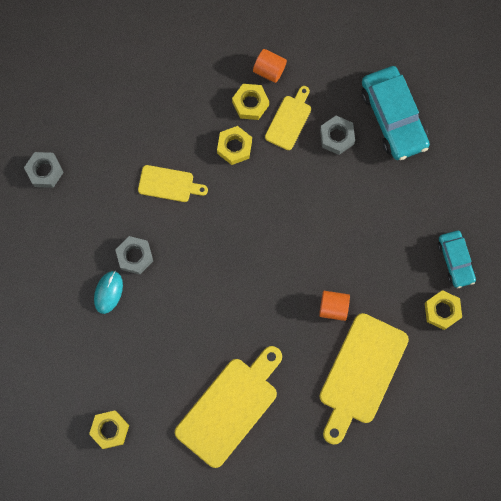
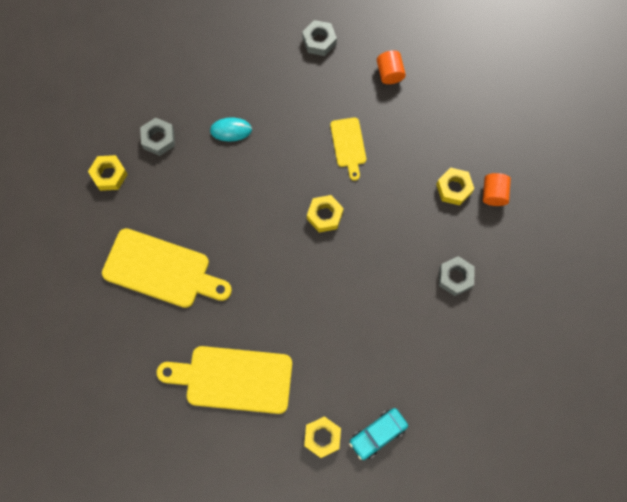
camera: 70 degrees right, 5 degrees down
(135, 256) = (271, 140): grey nut -> grey nut (158, 139)
(234, 147) = (406, 189): yellow nut -> yellow nut (324, 215)
(289, 120) = (453, 228): yellow cutting board -> none
(333, 307) = (288, 331): orange cylinder -> orange cylinder (389, 73)
(393, 117) = (497, 324): turquoise car -> none

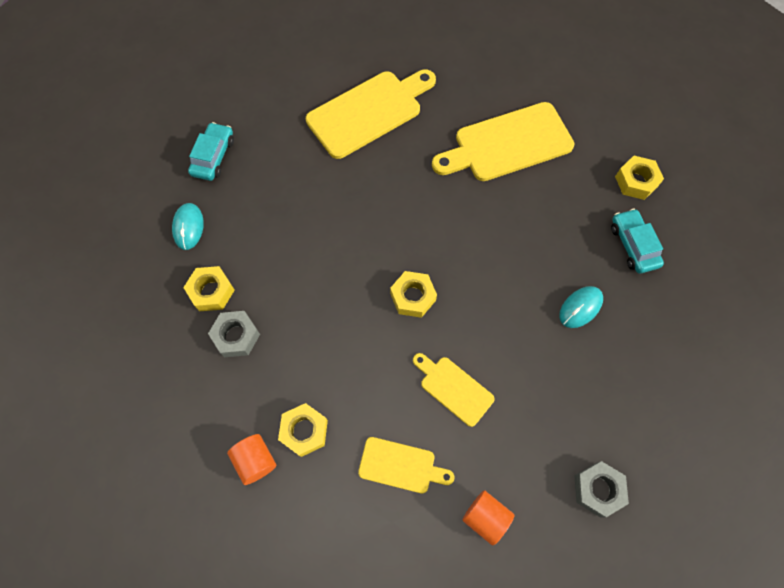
camera: 140 degrees right, 5 degrees down
(158, 139) = (633, 245): grey nut -> turquoise car
(322, 437) = (259, 123): yellow nut -> yellow nut (211, 291)
(413, 130) = (401, 466): none -> yellow cutting board
(435, 385) = (188, 227): none -> turquoise mouse

